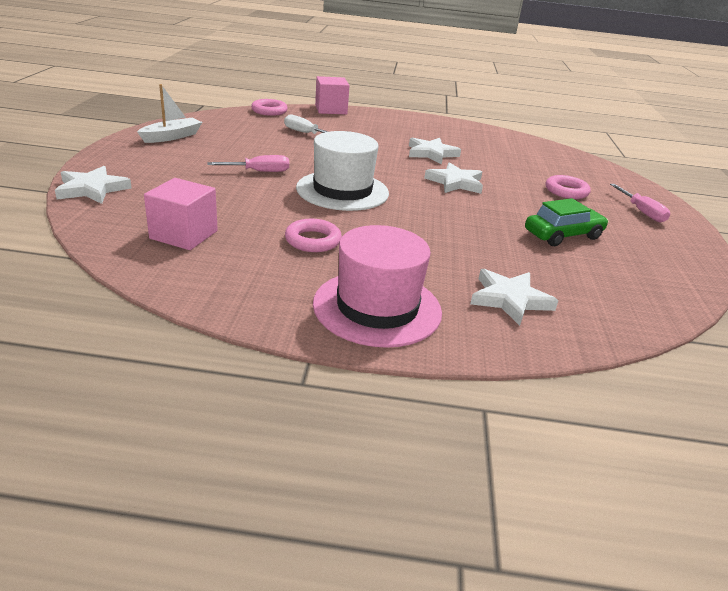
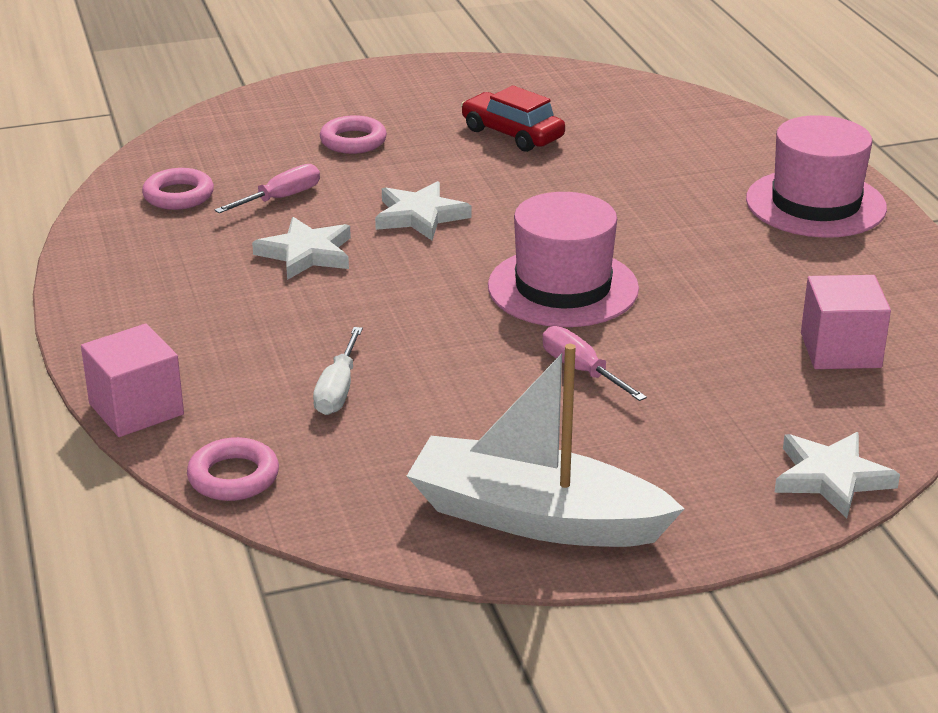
camera: 110 degrees left, 0 degrees up
(172, 137) = (535, 518): white boat -> white boat, size x1.78
(313, 240) = (735, 268): pink ring -> pink ring (178, 195)
(342, 190) = (563, 287): white hat -> pink hat
(510, 299) = (708, 148): white star -> none
(563, 235) = (512, 134): green car -> red car
(641, 212) = (370, 95): pink screwdriver -> pink screwdriver (280, 198)

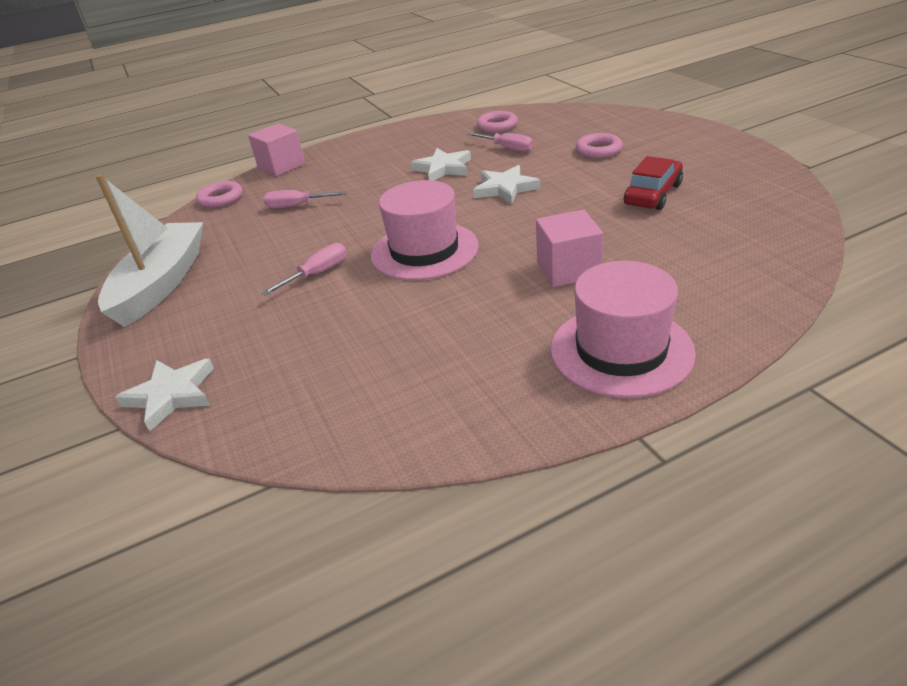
camera: 85 degrees right, 5 degrees up
(338, 389) = (297, 206): white screwdriver -> pink screwdriver
(840, 350) = (351, 386): pink cube -> pink cube (568, 269)

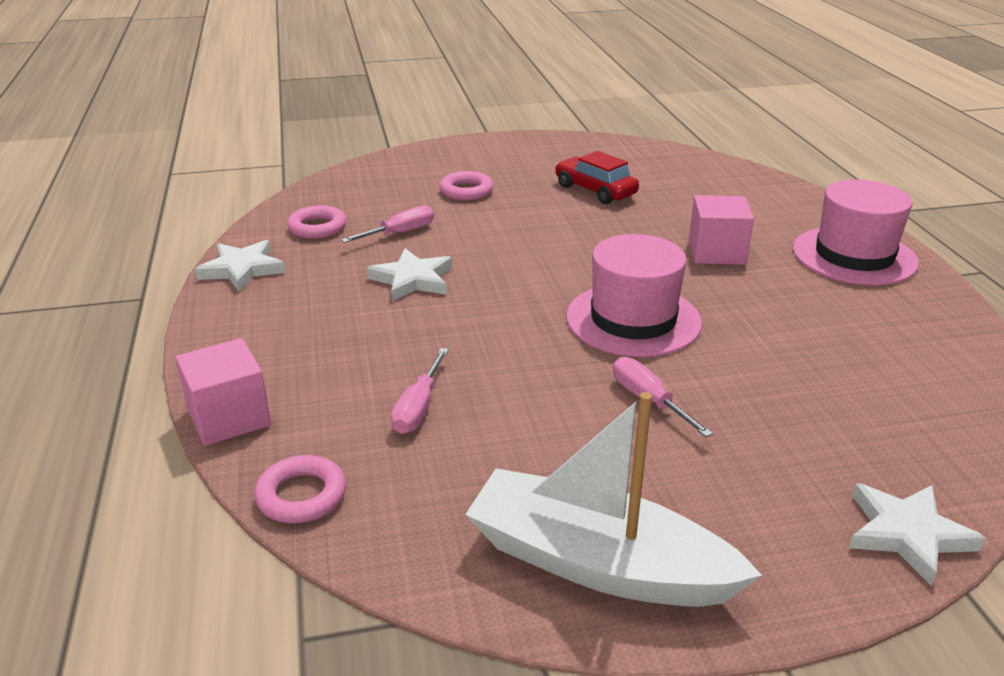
camera: 80 degrees left, 5 degrees down
(505, 188) = (513, 252): white star -> white star (242, 269)

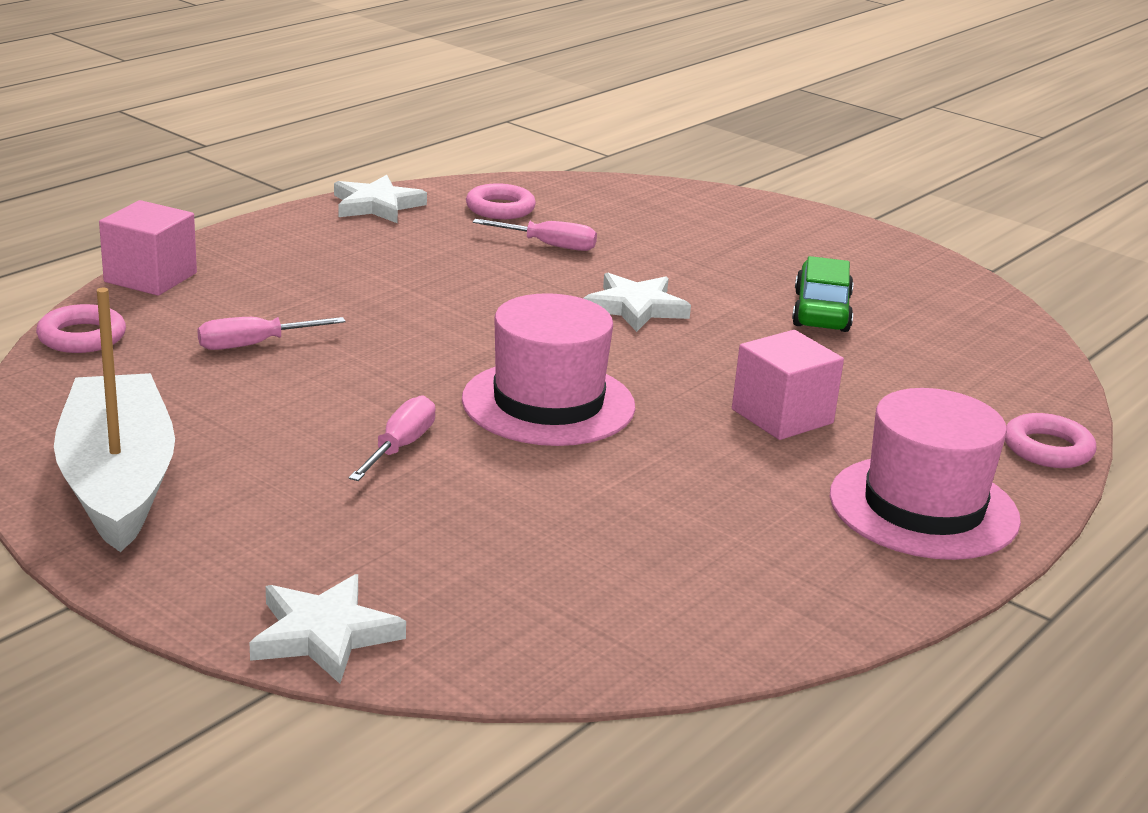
camera: 50 degrees right, 5 degrees down
(412, 280) = (467, 278): white star -> white star (635, 307)
(466, 191) = (696, 248): pink ring -> pink ring (1047, 449)
(595, 190) = (821, 311): red car -> green car

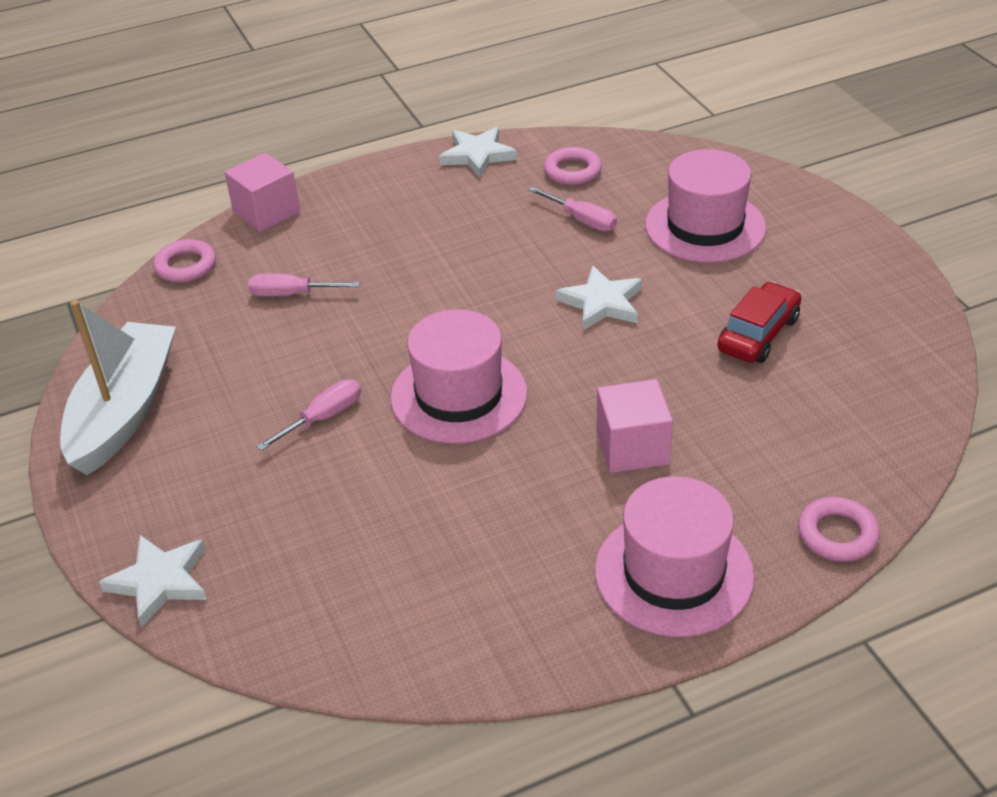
camera: 30 degrees right, 15 degrees up
(686, 237) = (705, 226): none -> pink hat
(821, 311) = (758, 334): green car -> red car

